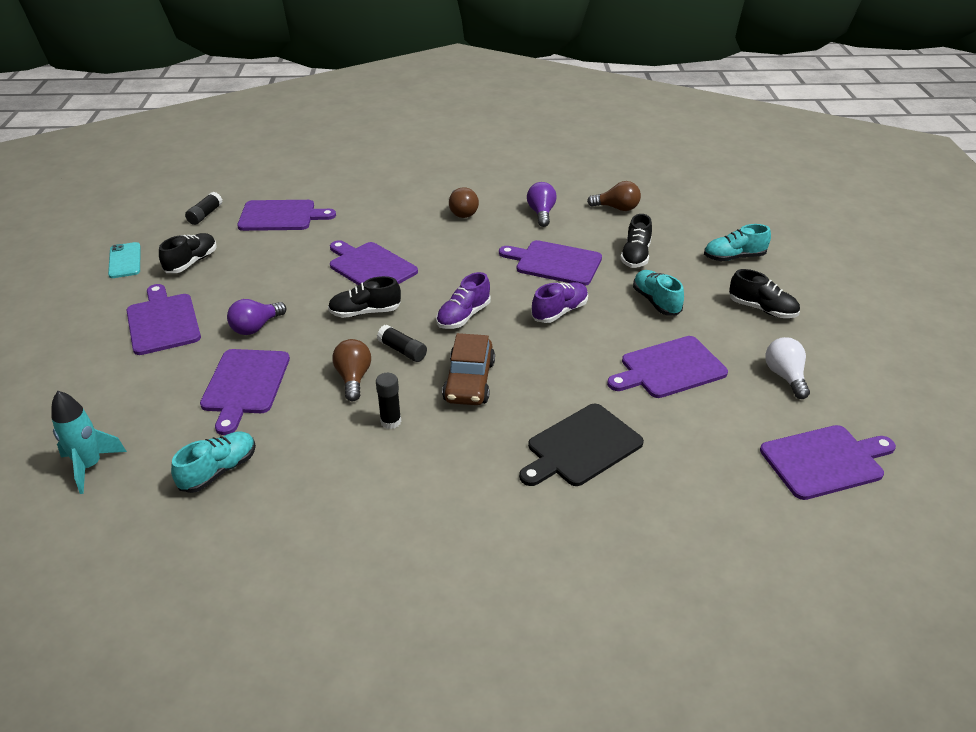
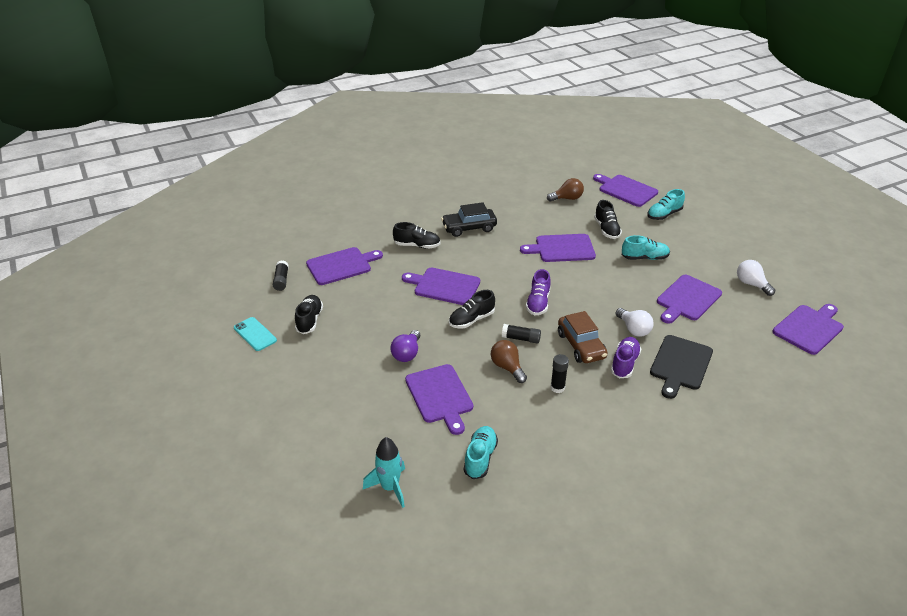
camera: 25 degrees left, 0 degrees up
(163, 322) = (334, 371): purple cutting board -> purple cutting board (626, 190)
(462, 212) = (469, 228): brown light bulb -> black car
(541, 213) = (522, 215): purple light bulb -> none
(557, 383) = (633, 329): none -> white light bulb
(559, 312) = (594, 282): purple shoe -> purple shoe (624, 363)
(656, 302) = (644, 258): turquoise shoe -> turquoise shoe turned 135 degrees clockwise
(762, 309) = (706, 245): black shoe -> black shoe (417, 245)

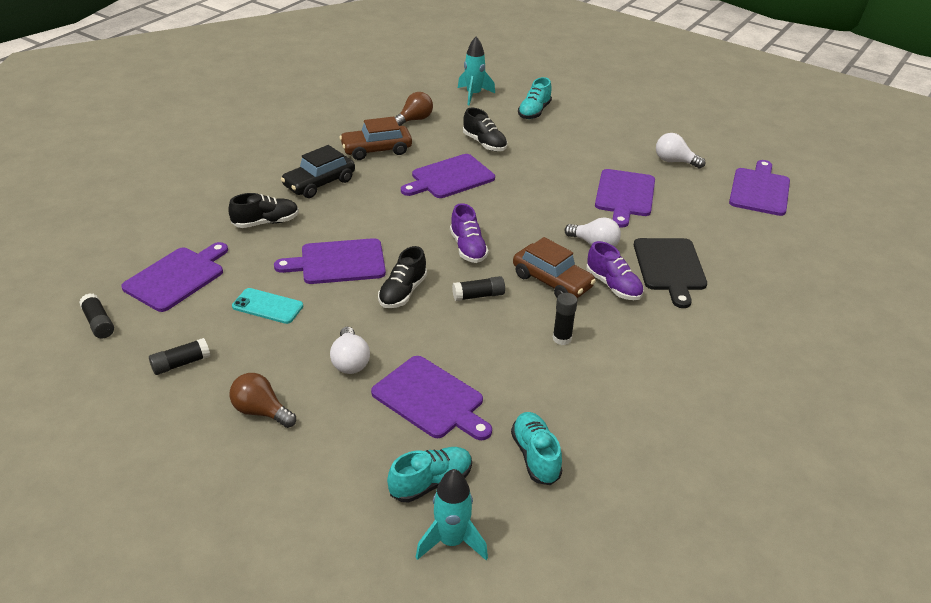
camera: 30 degrees left, 0 degrees up
(255, 334) = (108, 410): turquoise phone -> turquoise phone (267, 306)
(309, 320) = (181, 363): black shoe -> black glue stick
(407, 354) = (350, 361): purple light bulb -> white light bulb
(507, 367) = (487, 335): brown light bulb -> brown light bulb (261, 411)
(524, 214) = (376, 150): none -> brown car
(624, 363) = (613, 286): purple shoe -> purple shoe turned 150 degrees clockwise
(626, 190) = (473, 95): purple cutting board -> turquoise rocket
(644, 258) = (548, 163): turquoise shoe -> turquoise shoe (431, 483)

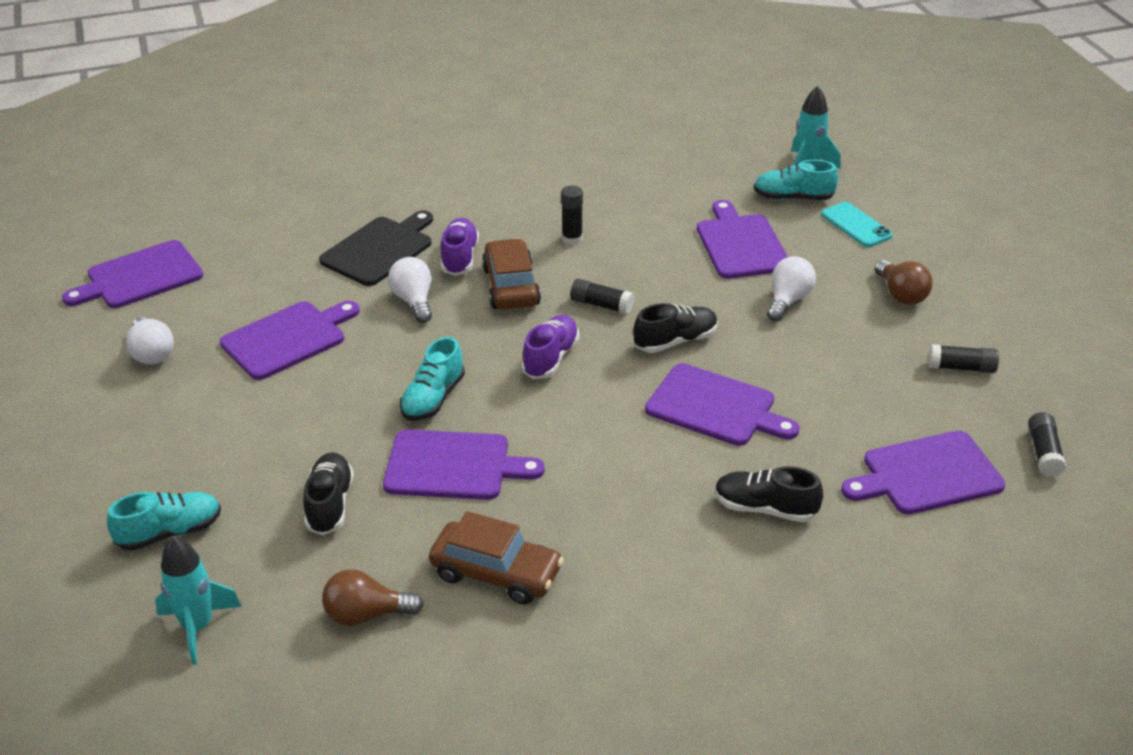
camera: 140 degrees left, 0 degrees up
(267, 306) = (835, 389): turquoise phone -> turquoise phone (856, 225)
(319, 183) = (640, 545): black car -> none
(535, 456) = (697, 181): turquoise shoe -> turquoise shoe (433, 398)

